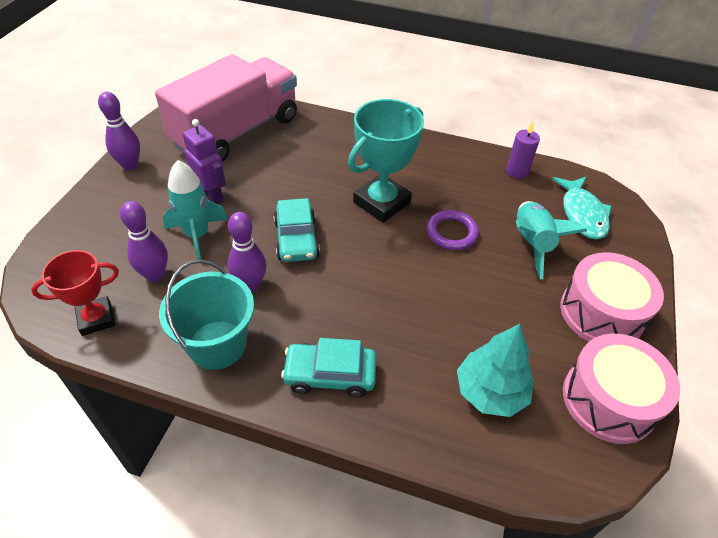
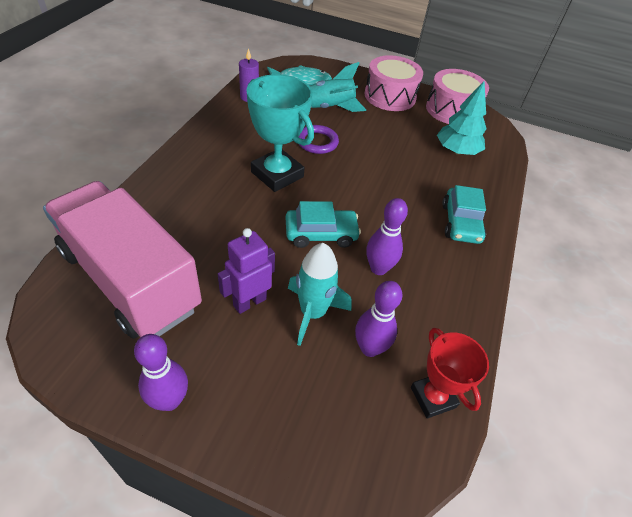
camera: 90 degrees left, 0 degrees up
(217, 345) = (446, 292): turquoise bucket -> none

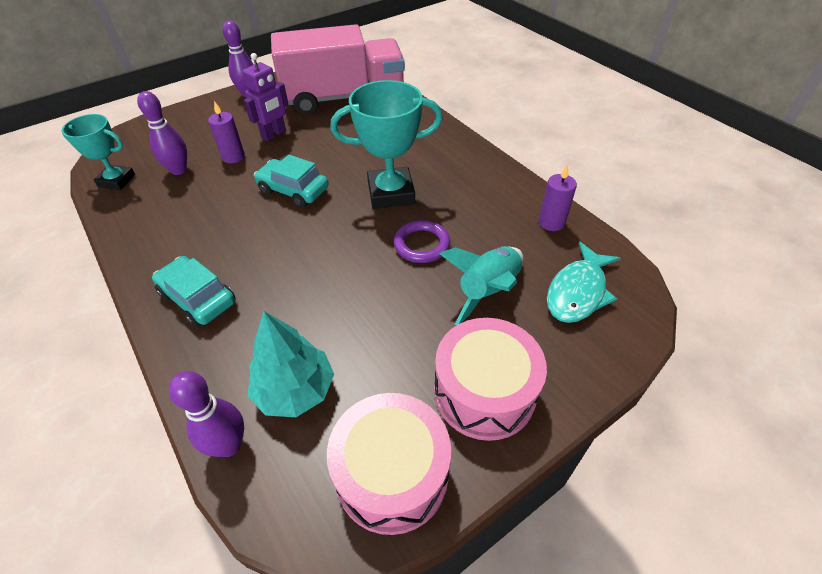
camera: 130 degrees right, 0 degrees up
(249, 302) = (274, 134): purple robot -> purple robot turned 45 degrees clockwise
(312, 313) = (233, 157): turquoise rocket -> purple candle
(321, 234) = (293, 190): turquoise car -> turquoise car turned 90 degrees clockwise
(378, 268) = (225, 206): purple bowling pin -> purple bowling pin (229, 445)
(432, 397) = (117, 180): red trophy -> turquoise trophy

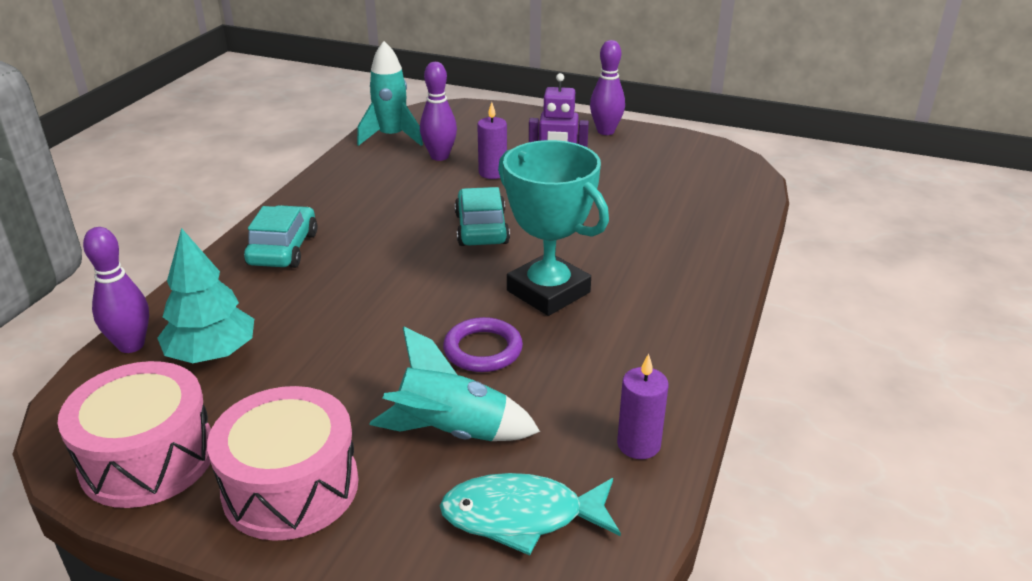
camera: 55 degrees right, 15 degrees down
(117, 180) = (392, 137): turquoise trophy -> turquoise rocket
(343, 98) = (683, 185): pink truck -> none

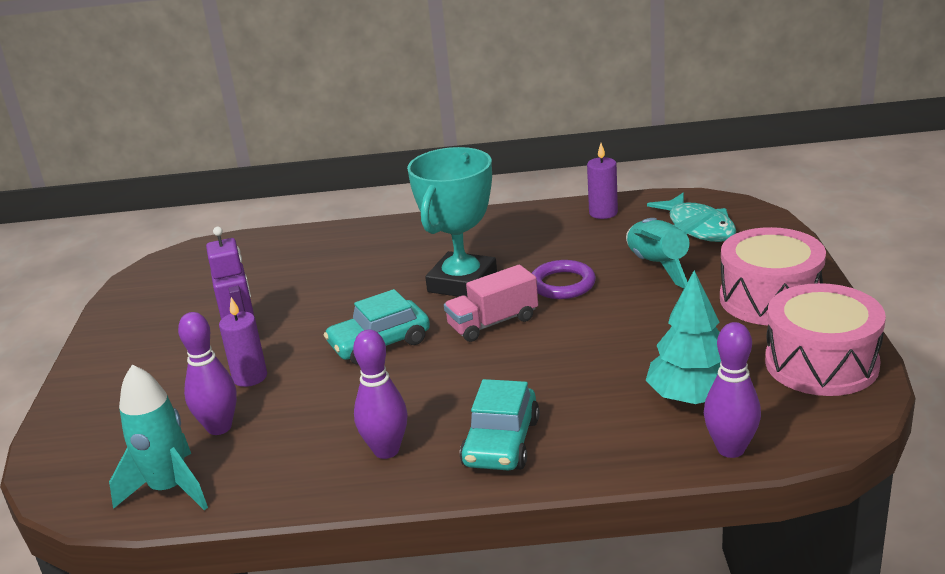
camera: 110 degrees left, 5 degrees down
(283, 249) = (501, 442): turquoise car -> turquoise car turned 60 degrees counterclockwise
(453, 289) = (493, 323): none -> pink truck
(605, 131) = (111, 341): purple bowling pin -> purple bowling pin (386, 450)

